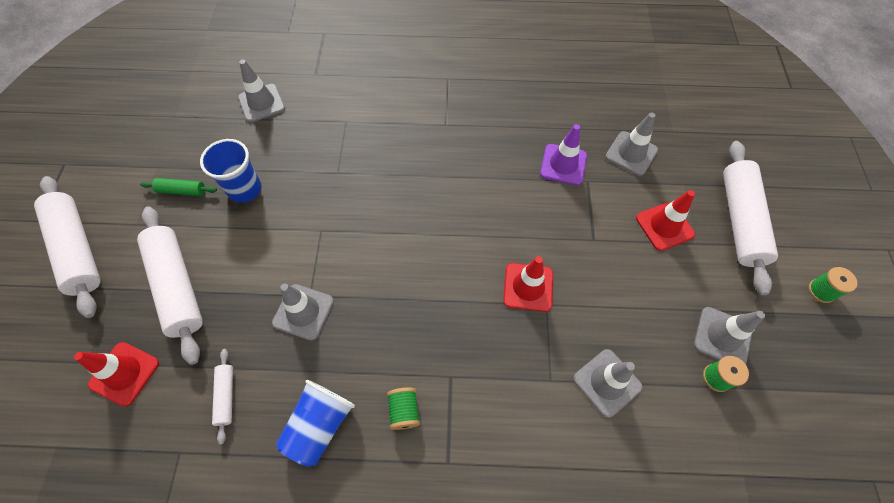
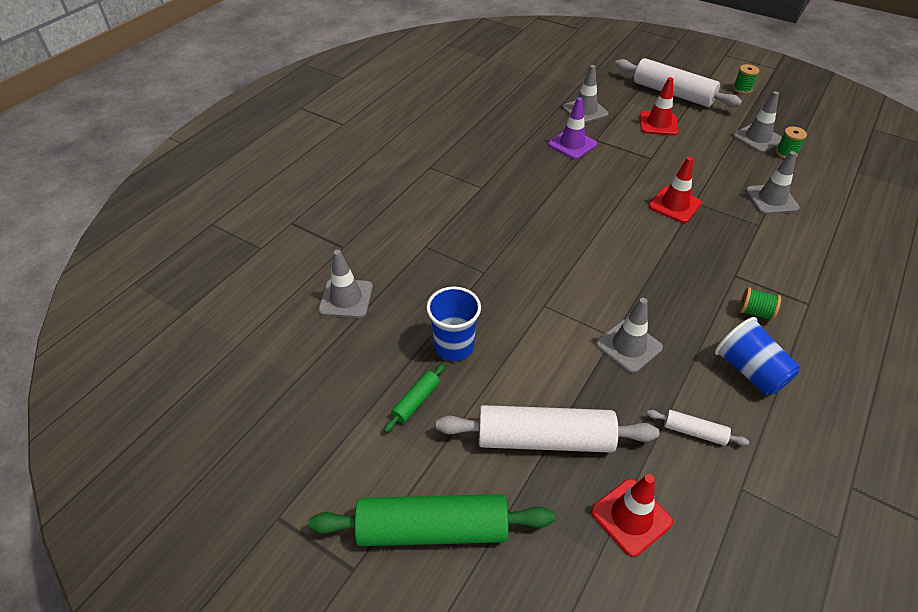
camera: 60 degrees left, 15 degrees down
(78, 250) = (432, 529): white rolling pin -> green rolling pin

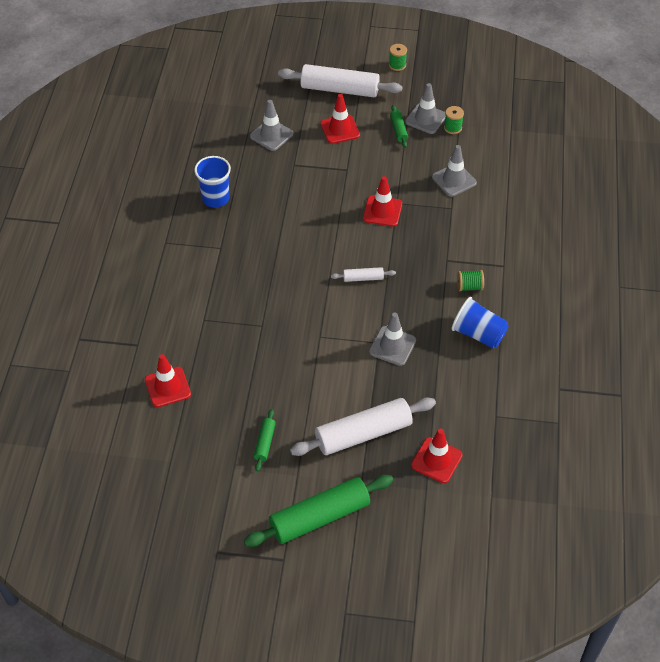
camera: 25 degrees left, 5 degrees up
(346, 298) = (167, 387): grey traffic cone -> red traffic cone
(454, 346) = (270, 393): blue cup -> blue cup (215, 198)
(572, 144) = (276, 177): purple traffic cone -> none
(694, 432) = (456, 391): white rolling pin -> white rolling pin (363, 278)
(723, 139) = (398, 130): none -> green rolling pin

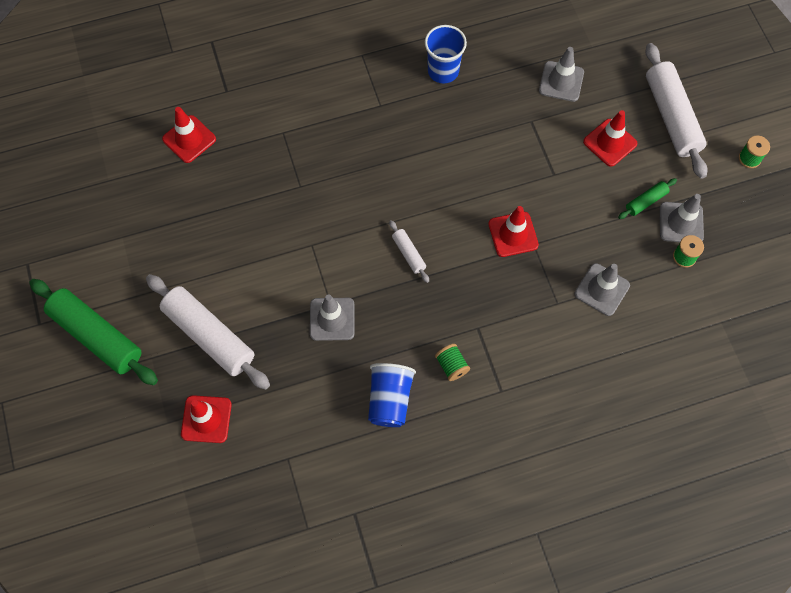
camera: 65 degrees right, 15 degrees up
(265, 443) = (161, 251): green rolling pin -> none

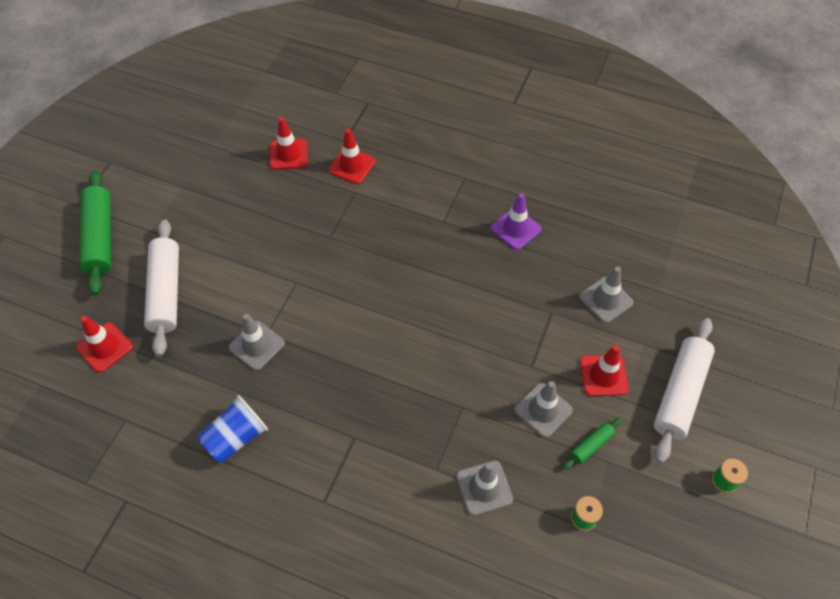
camera: 40 degrees right, 10 degrees down
(408, 254) = (358, 341): white rolling pin -> none
(443, 71) = (515, 229): blue cup -> purple traffic cone
(451, 366) = (306, 450): green spool -> none
(513, 234) = (452, 387): red traffic cone -> red traffic cone (352, 166)
(646, 201) = (591, 445): green rolling pin -> green rolling pin turned 45 degrees counterclockwise
(681, 223) = (607, 487): grey traffic cone -> grey traffic cone (543, 410)

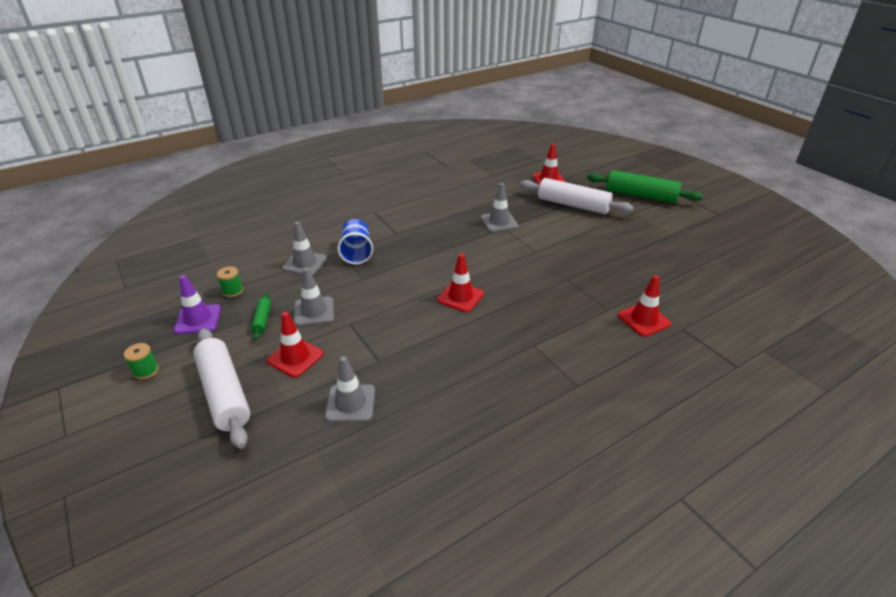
camera: 125 degrees right, 20 degrees down
(236, 438) = (444, 199): blue cup -> blue cup (356, 252)
(288, 154) = (680, 291): red traffic cone -> red traffic cone (460, 297)
(515, 229) = (484, 387): purple traffic cone -> purple traffic cone (198, 319)

